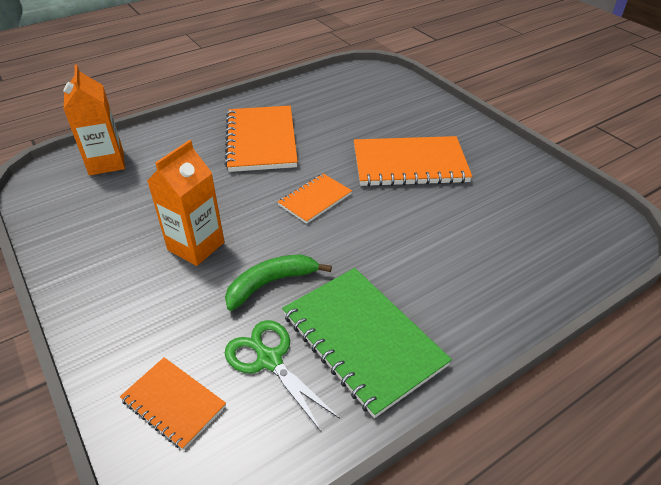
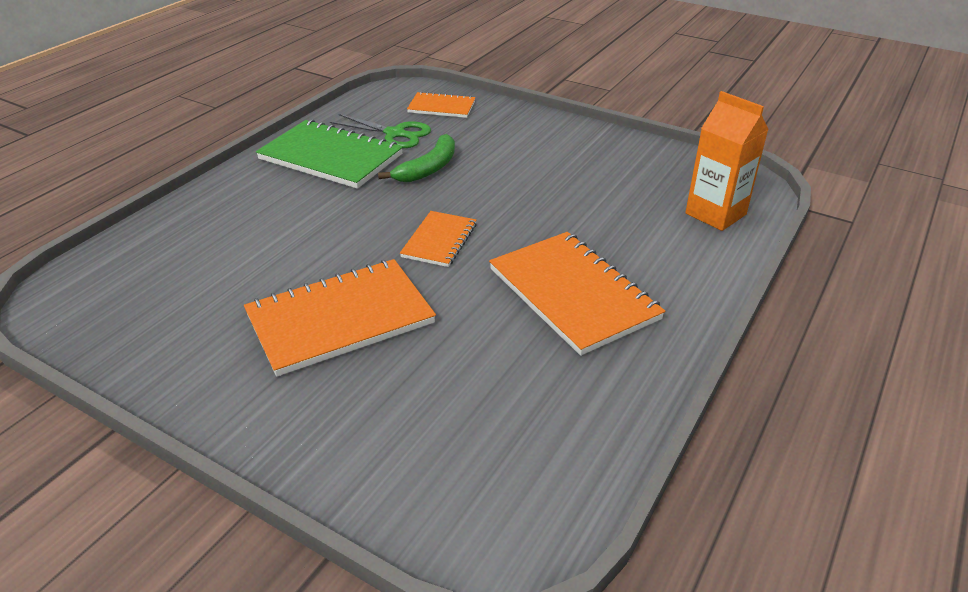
camera: 155 degrees right, 5 degrees down
(196, 246) = (520, 174): orange carton -> none

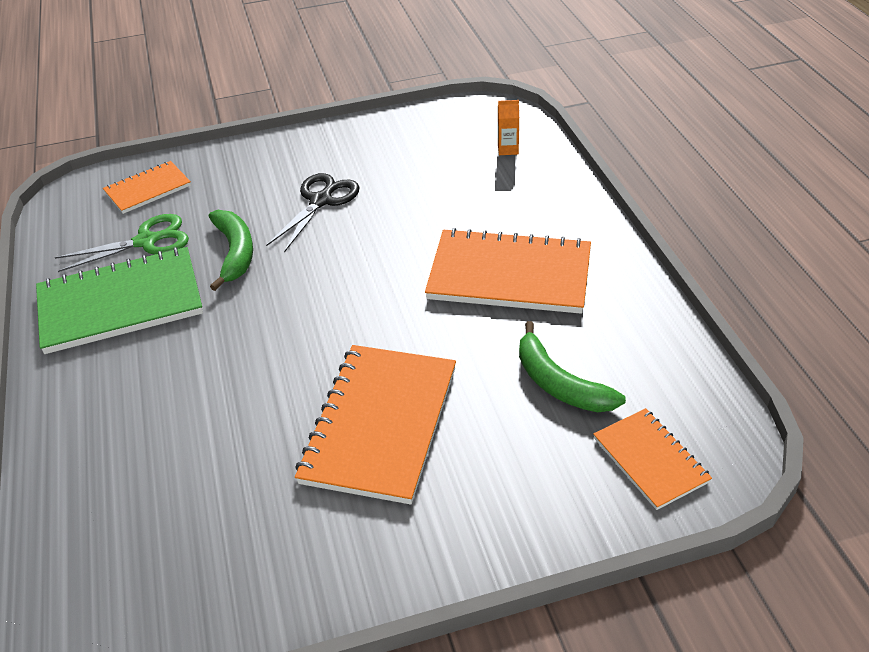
camera: 45 degrees left, 5 degrees up
(439, 241) = (350, 306): orange notebook -> orange notebook (650, 460)
(485, 387) = (559, 384): none -> green banana
(526, 170) = (321, 201): none -> black scissors
(715, 214) = (508, 149): orange carton -> orange carton, size x0.47

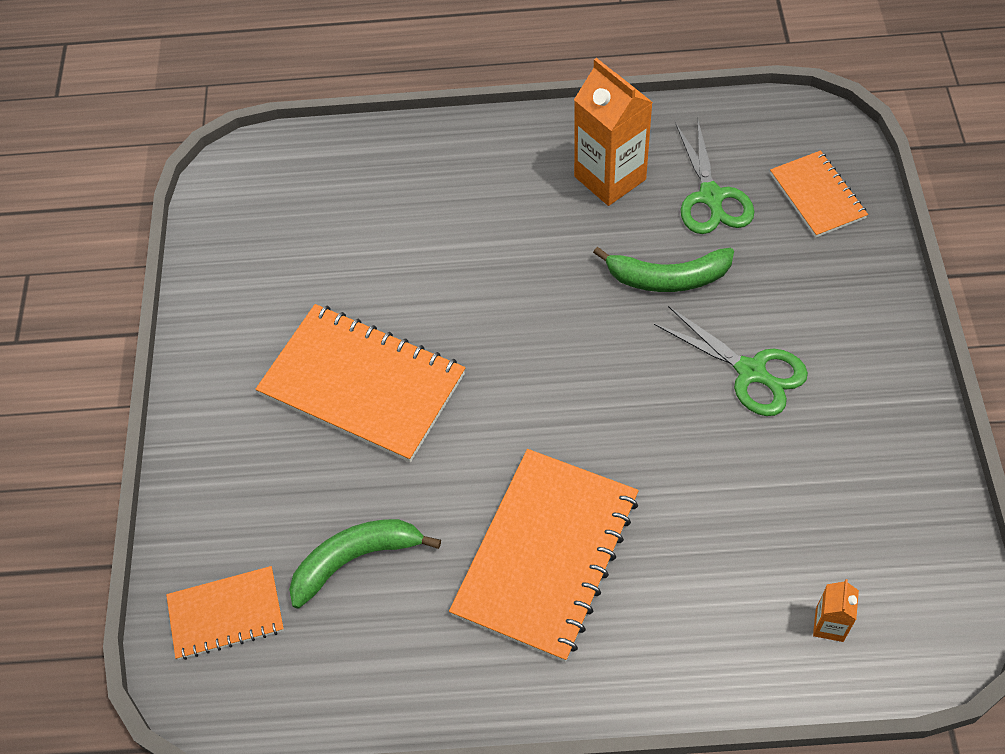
camera: 105 degrees right, 15 degrees up
(120, 303) = (610, 178): green notebook -> orange carton
(321, 201) = (751, 372): black scissors -> green scissors

